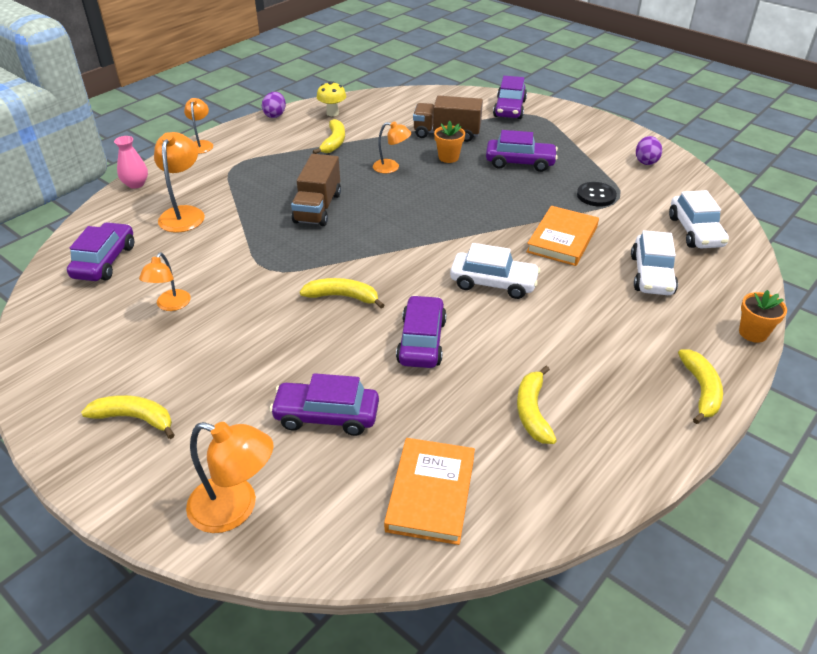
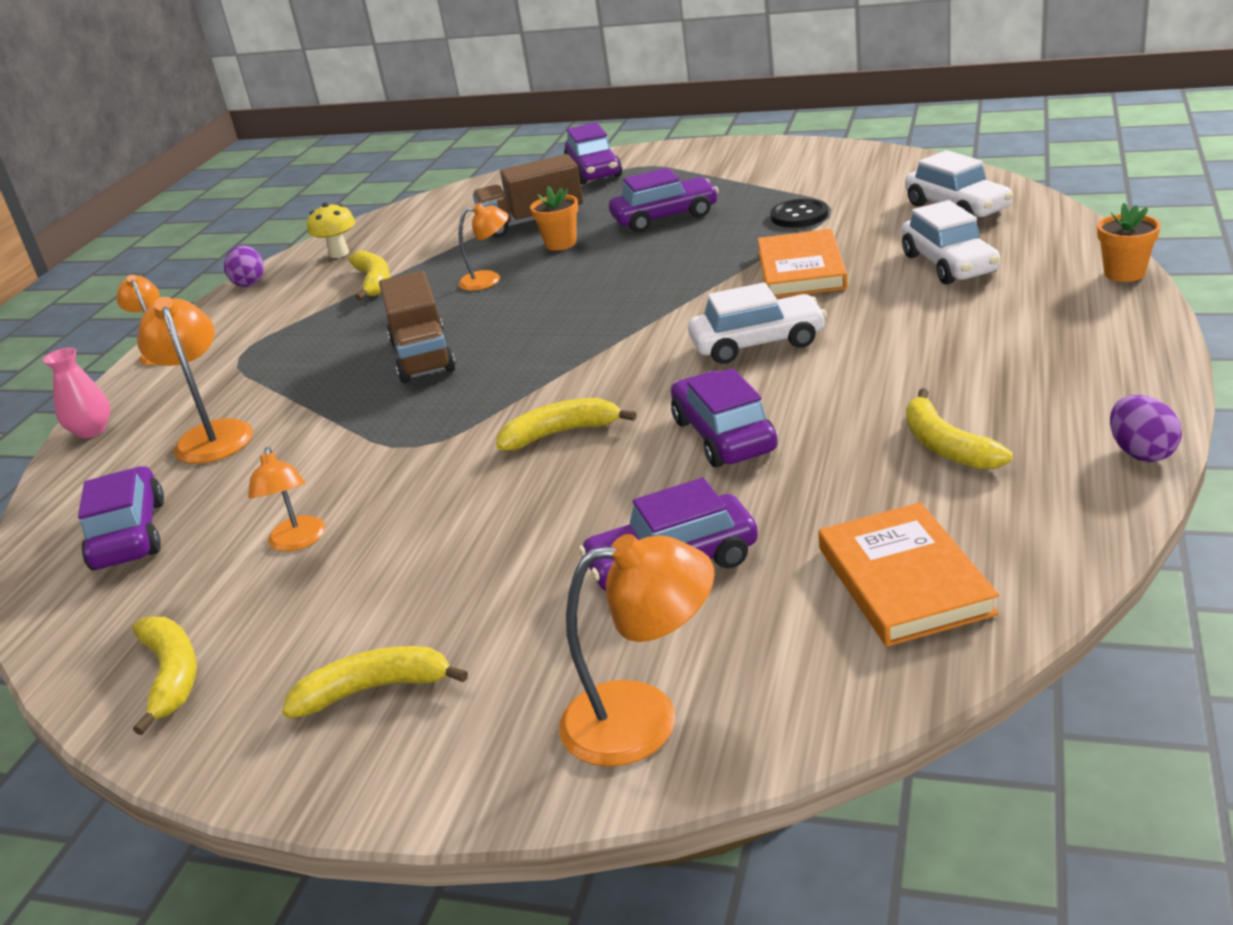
camera: 20 degrees left, 10 degrees down
(646, 161) = (826, 164): purple egg -> purple egg (1141, 453)
(701, 390) = (1124, 346): yellow banana -> yellow banana (172, 675)

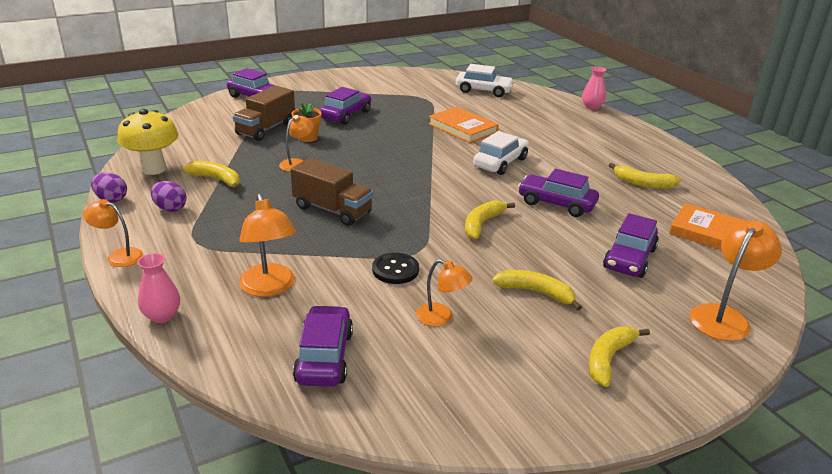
camera: 50 degrees left, 0 degrees up
(129, 534) = (324, 357): purple car -> purple car turned 60 degrees clockwise
(172, 675) = (500, 405): yellow banana -> yellow banana (536, 292)
(212, 435) = (269, 288): orange lamp -> orange lamp turned 135 degrees counterclockwise
(339, 253) = (154, 169): yellow mushroom -> yellow mushroom, size x1.66
(799, 216) = (417, 104): black button -> black button (395, 270)
(949, 264) = (522, 114): white car -> none
(1124, 273) = (592, 107): orange flower pot -> pink vase
(1141, 453) = (703, 168): purple egg -> purple egg (170, 208)

